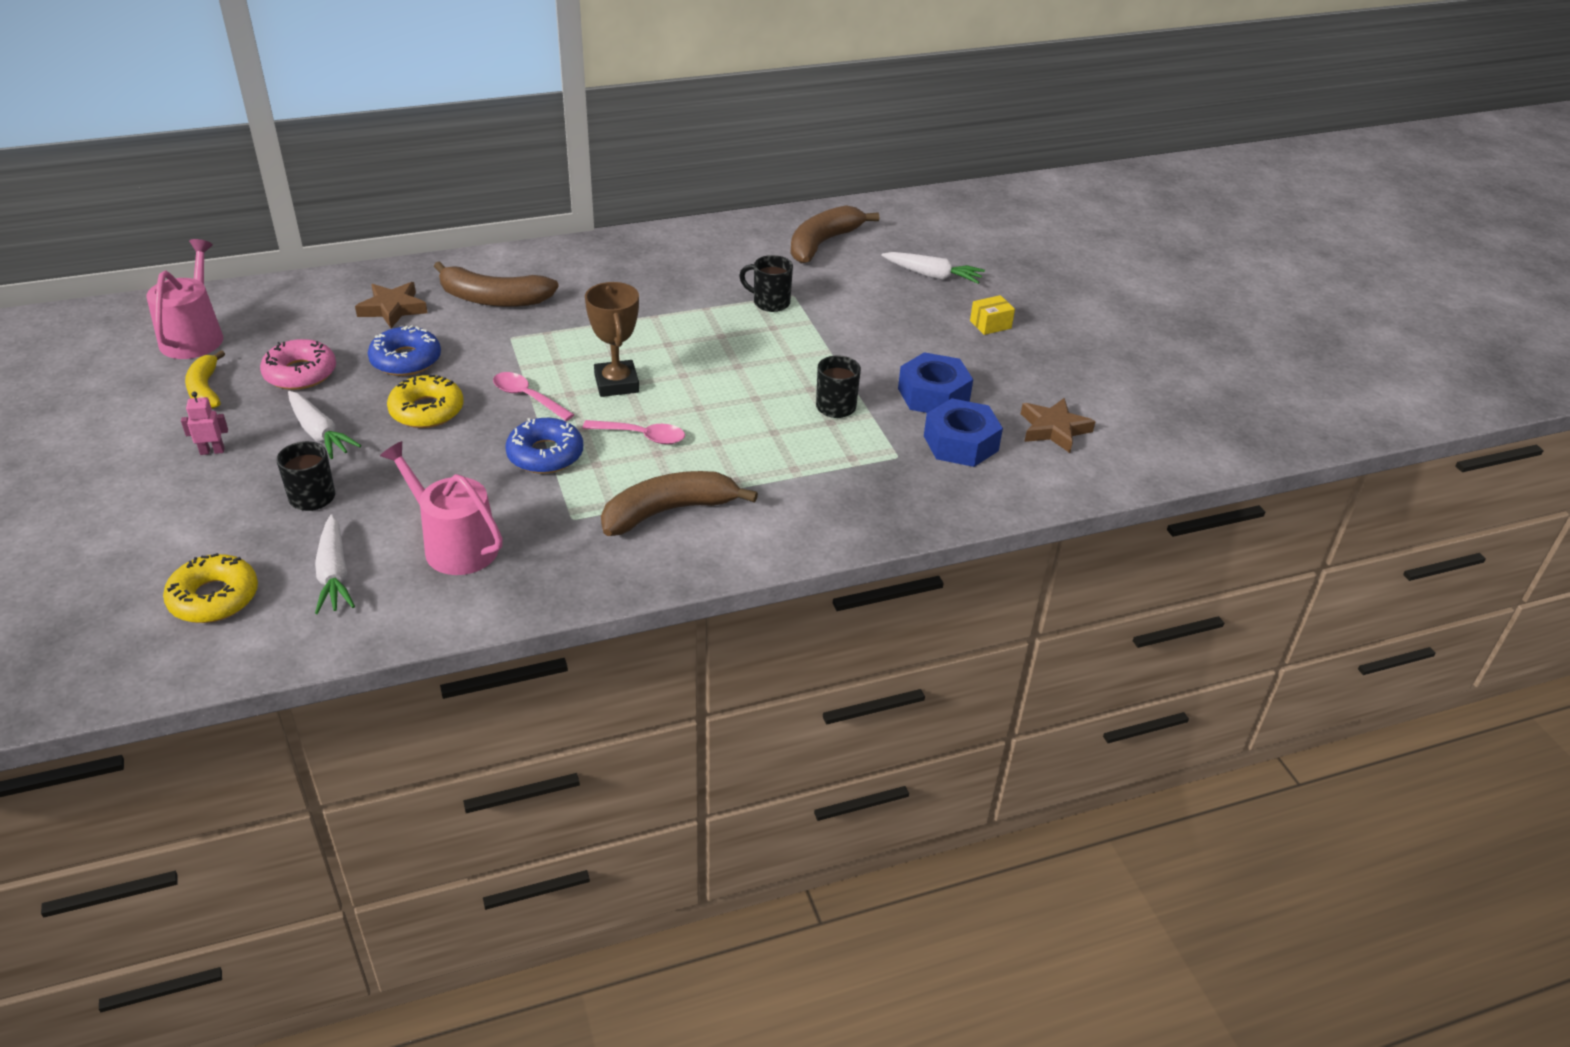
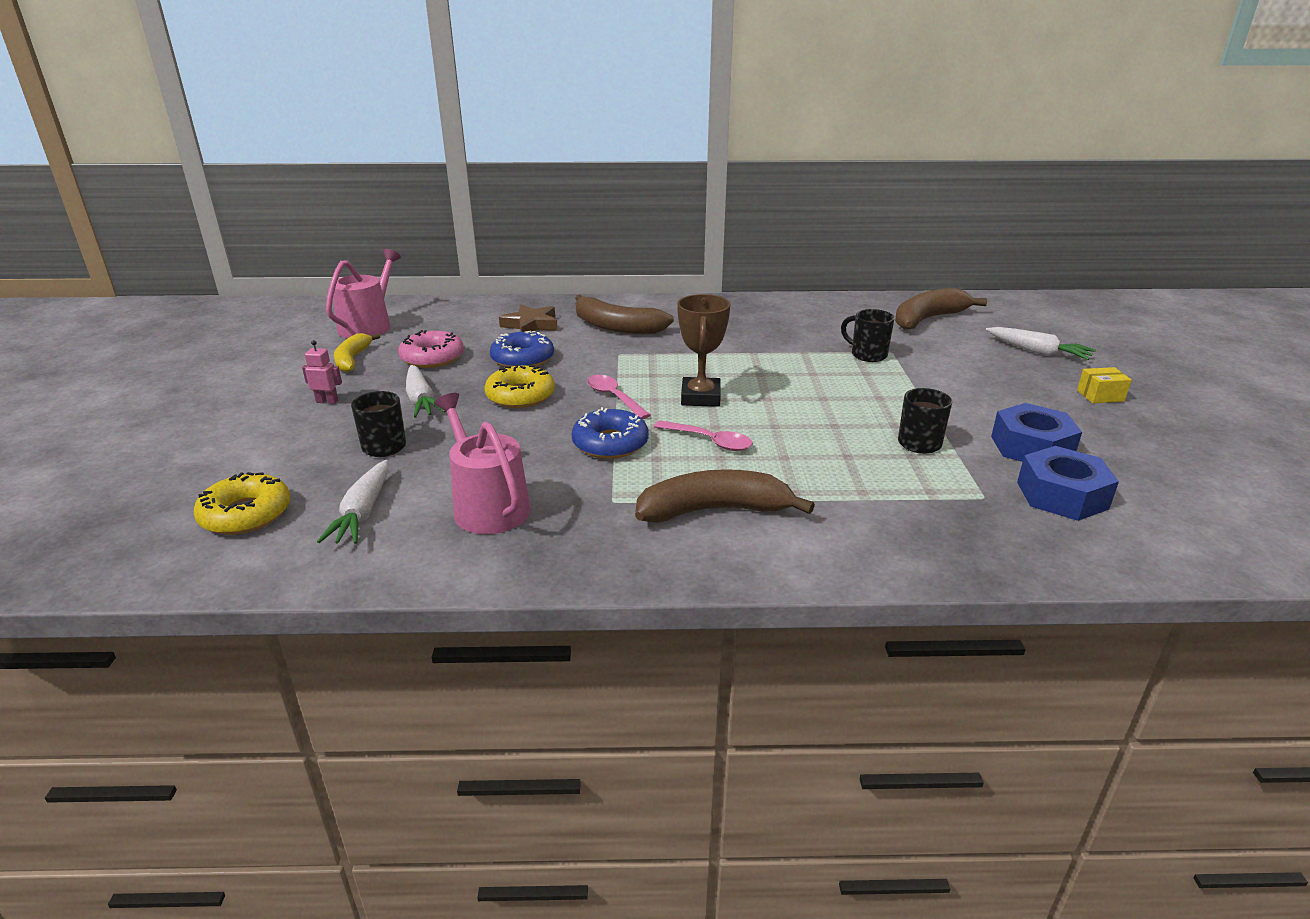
camera: 20 degrees right, 10 degrees down
(1054, 429) = (1180, 498): brown star -> none

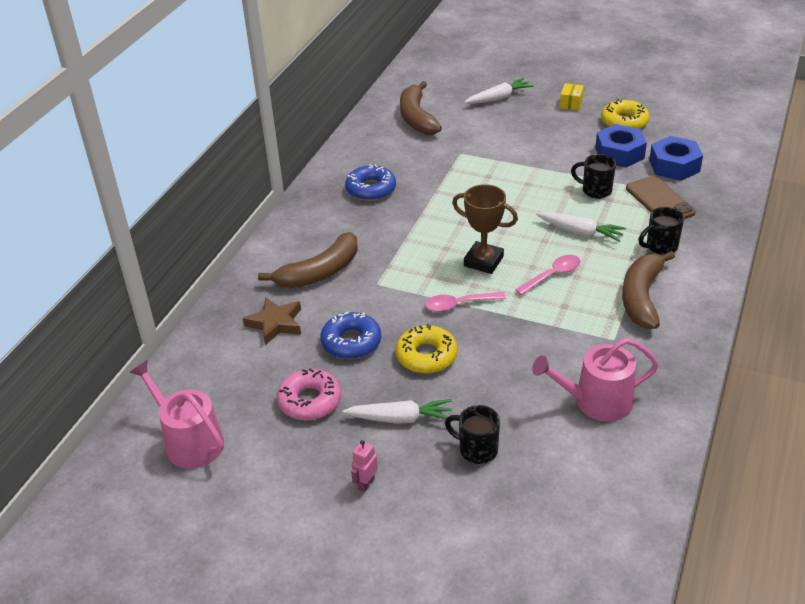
camera: 65 degrees left, 10 degrees up
(246, 514) = (555, 543): yellow donut -> yellow donut (624, 122)
(352, 359) = (275, 460): yellow banana -> none
(363, 512) = (579, 470): white carrot -> white carrot (580, 232)
(610, 443) = (533, 323): blue donut -> blue donut (371, 189)
(867, 355) = (459, 165): black mug -> black mug (660, 246)
(955, 495) = (660, 200): none -> brown phone

